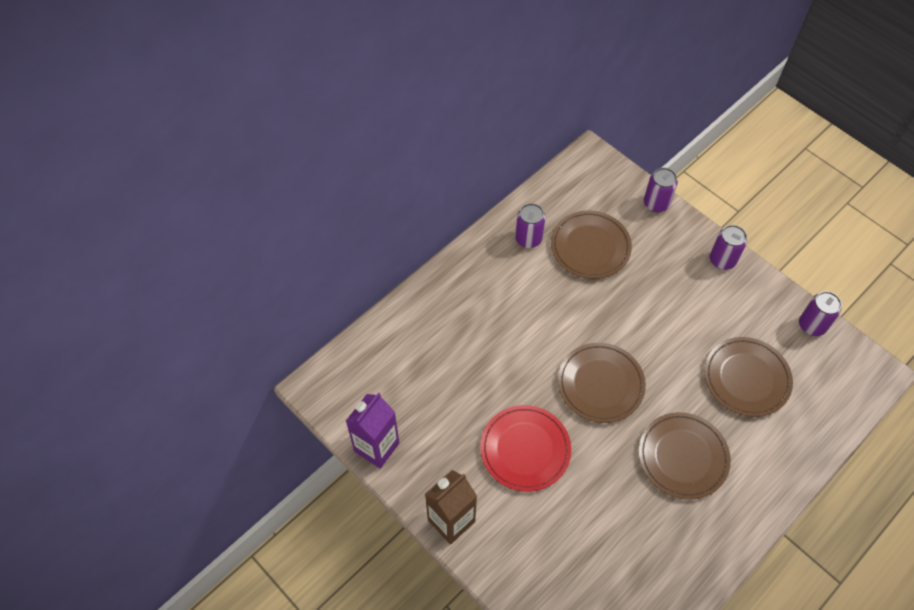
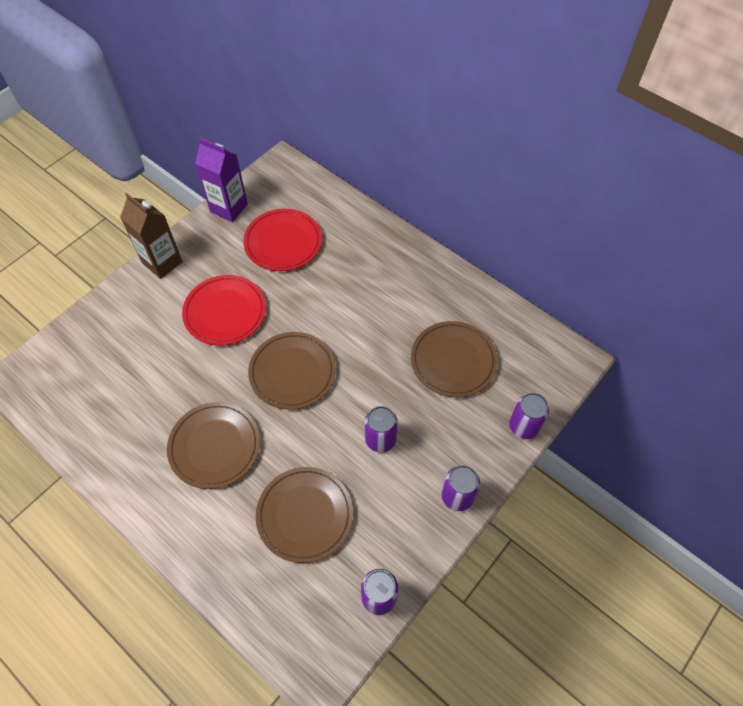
camera: 85 degrees right, 0 degrees up
(435, 389) = (283, 242): none -> red plate
(528, 239) = (454, 305): purple can -> purple can (380, 439)

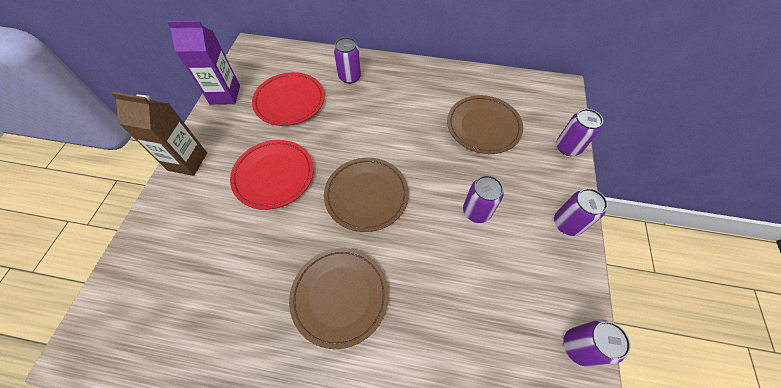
camera: 30 degrees left, 0 degrees up
(305, 515) = (464, 311): brown plate -> none
(357, 241) = (350, 77): none -> purple can

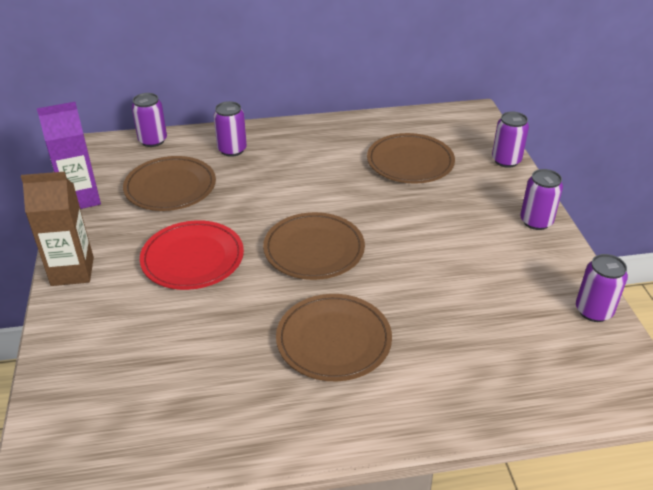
camera: 20 degrees left, 20 degrees down
(289, 101) = (170, 187): red plate -> brown plate
(476, 211) = (441, 234): purple can -> purple can (153, 140)

